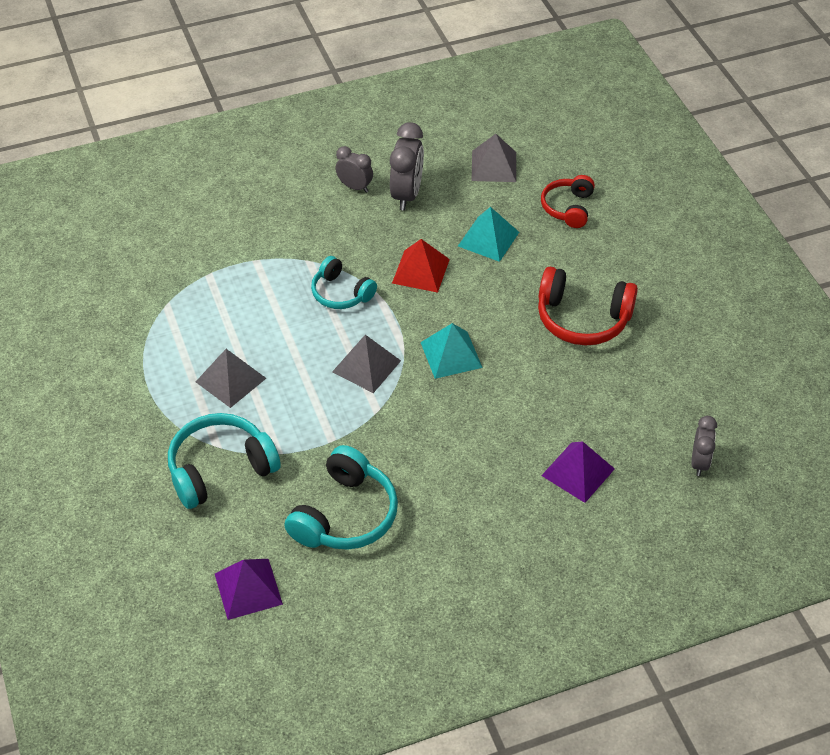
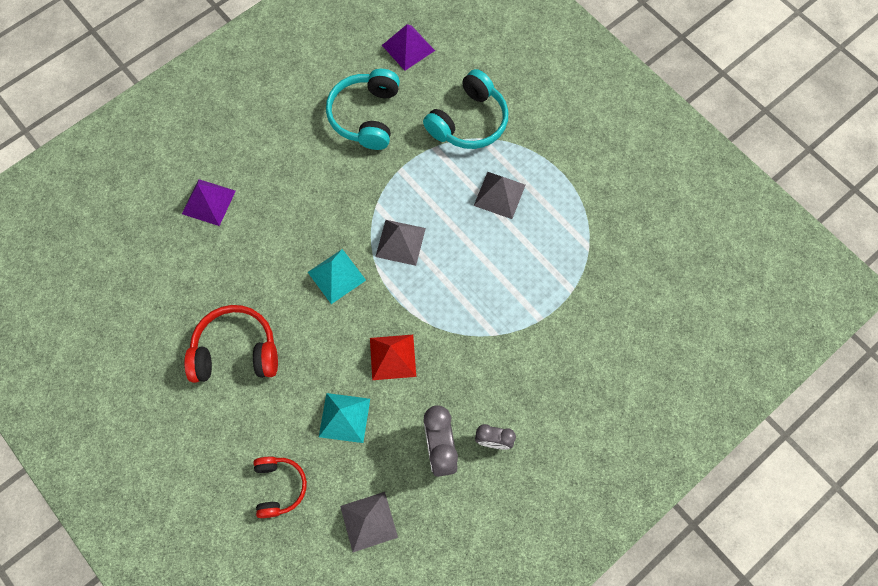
camera: 160 degrees right, 20 degrees up
(341, 293) = (451, 308): turquoise headphones -> none
(699, 462) = (117, 240): grey clock -> none

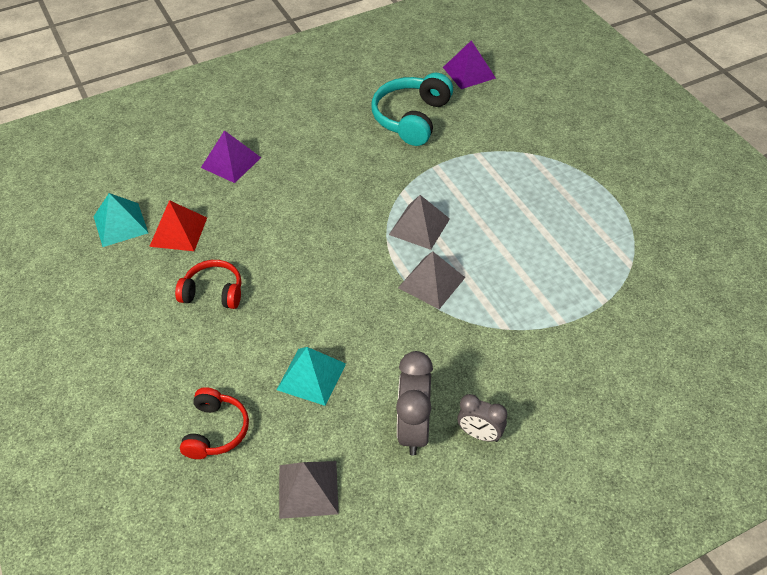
camera: 15 degrees right, 20 degrees down
(236, 351) = (213, 292): red headphones -> red headphones, size x0.64
(336, 276) = (342, 244): turquoise pyramid -> turquoise pyramid (120, 224)
(392, 357) = (382, 328): red pyramid -> red pyramid (178, 232)
(469, 121) = (518, 138): turquoise headphones -> none
(499, 195) = (538, 203): grey pyramid -> grey pyramid (431, 282)

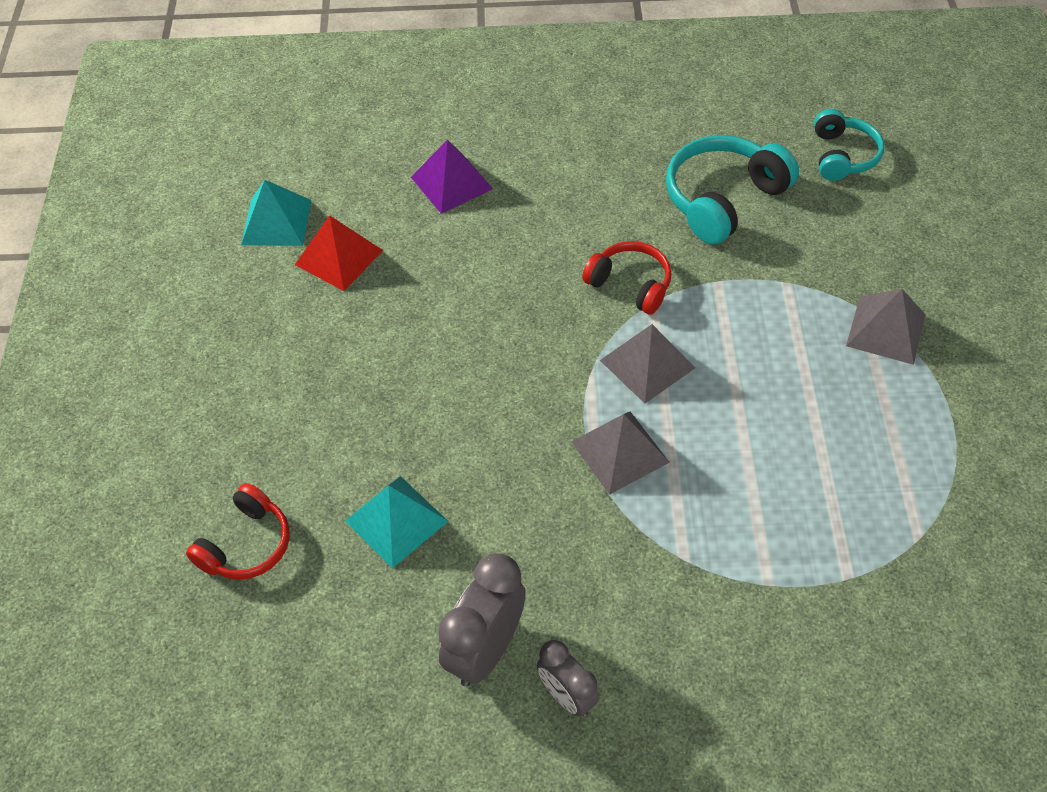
camera: 25 degrees right, 5 degrees up
(213, 292) = (338, 357): red headphones -> red headphones (630, 284)
(308, 489) = (314, 671): grey pyramid -> grey pyramid (886, 330)
(469, 72) = (842, 156): purple pyramid -> turquoise headphones

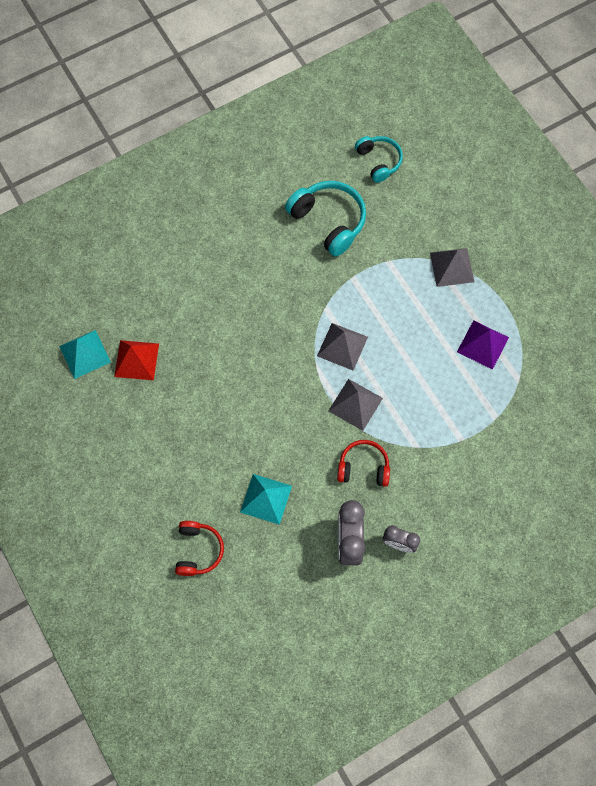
camera: 30 degrees left, 15 degrees up
(451, 183) = (170, 280): purple pyramid -> purple pyramid (483, 344)
(630, 284) = (307, 301): red headphones -> red headphones (363, 467)
(723, 199) = (328, 221): turquoise headphones -> turquoise headphones turned 120 degrees clockwise

